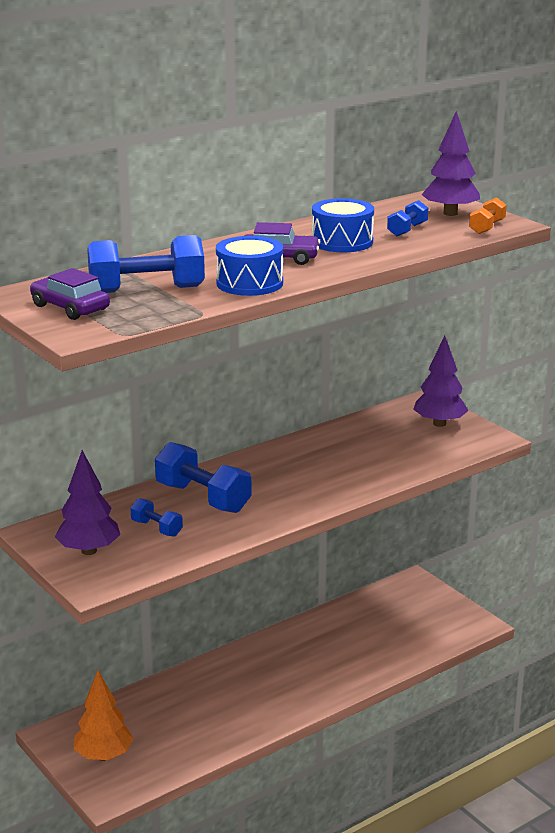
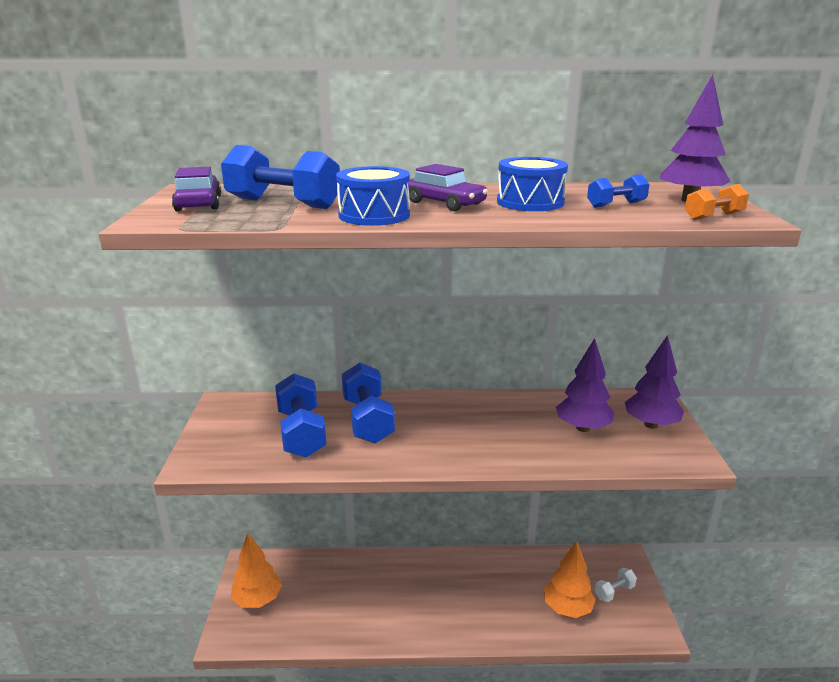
camera: 35 degrees right, 0 degrees up
(89, 551) = (232, 432): purple tree -> purple tree (583, 428)
(156, 528) = (301, 433): blue dumbbell -> blue dumbbell, size x1.92
(397, 638) = (567, 608): none -> orange tree
(424, 610) = (614, 592): none -> white dumbbell

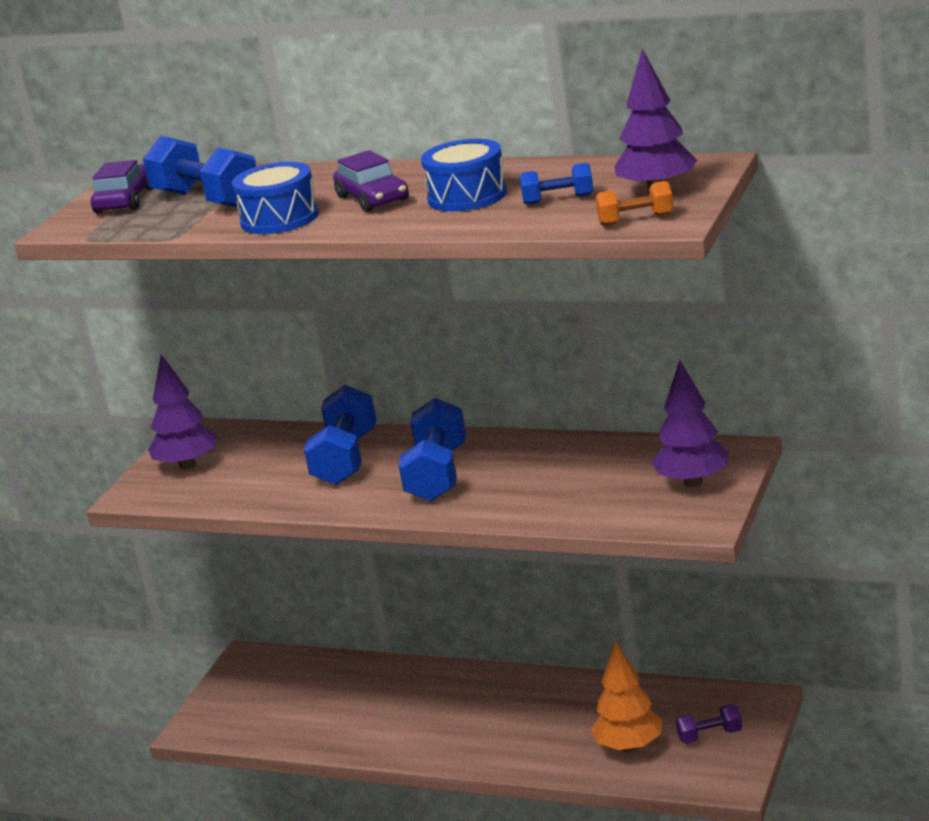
camera: 25 degrees right, 0 degrees up
(257, 600) = (243, 696): orange tree -> none
(301, 433) = (261, 469): blue dumbbell -> blue dumbbell (437, 474)
(583, 428) = (600, 481): purple tree -> purple tree (187, 465)
(614, 592) = (710, 735): white dumbbell -> purple dumbbell

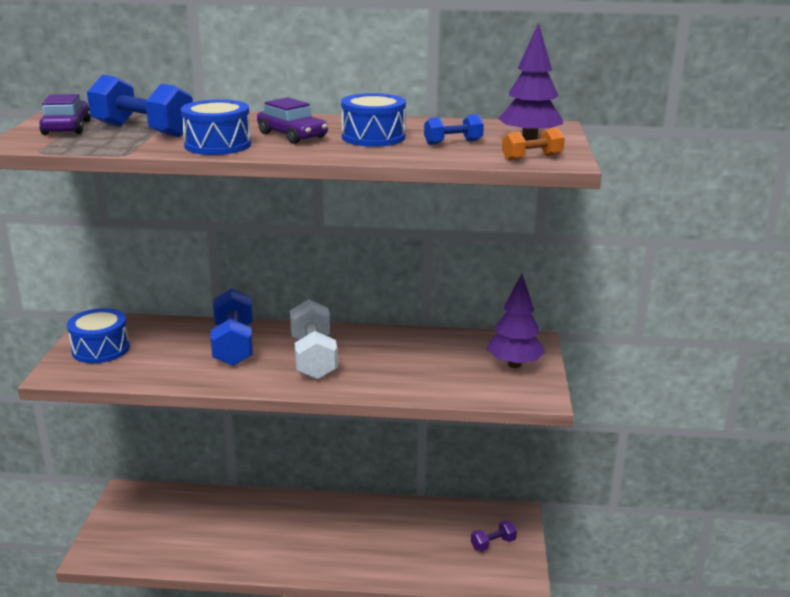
camera: 20 degrees left, 0 degrees up
(187, 465) = (101, 349): purple tree -> blue drum
(437, 474) = (313, 358): blue dumbbell -> white dumbbell
(629, 746) = (438, 555): orange tree -> none

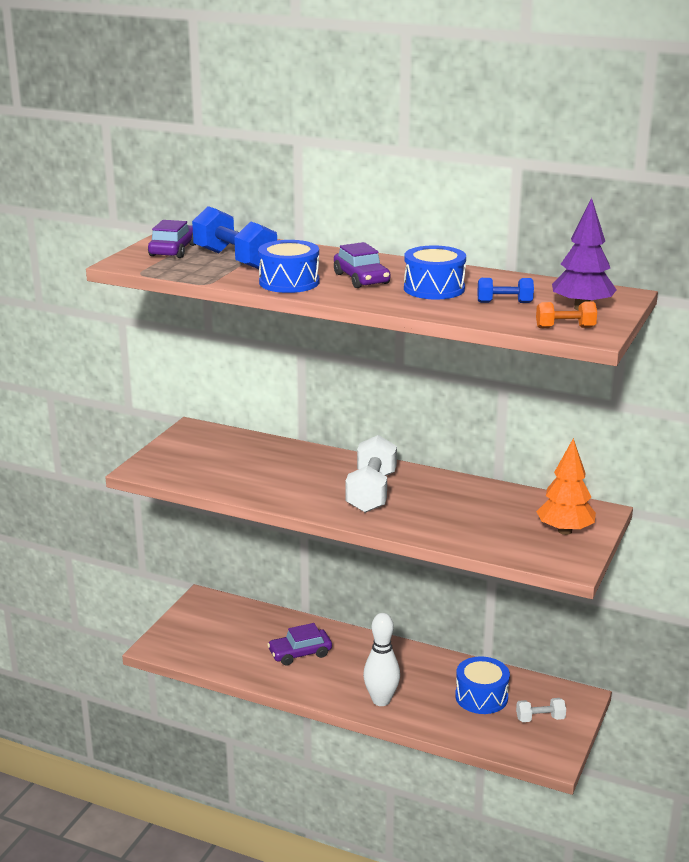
camera: 20 degrees right, 0 degrees up
(101, 349) = (185, 454): blue drum -> blue drum (481, 697)
(233, 345) = (303, 469): blue dumbbell -> none
(244, 529) = (300, 653): none -> purple car
(341, 560) = (381, 700): none -> white bowling pin
(493, 544) = (540, 718): purple dumbbell -> white dumbbell
(514, 364) = (565, 531): purple tree -> orange tree

